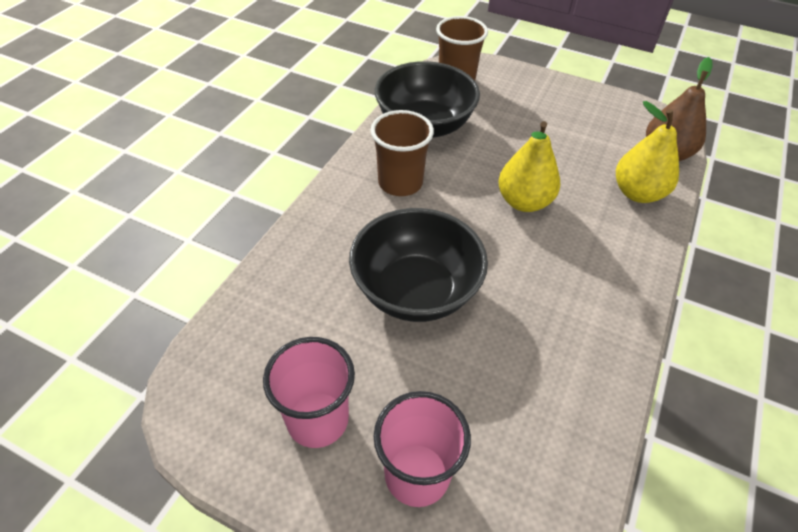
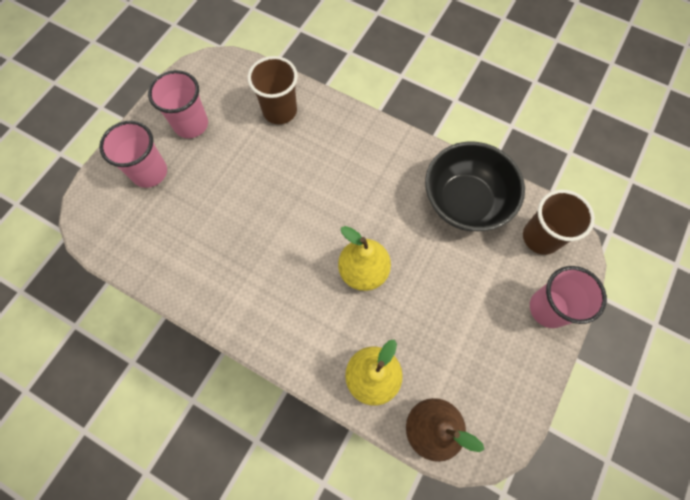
camera: 95 degrees right, 20 degrees up
(400, 183) = (388, 177): brown cup -> brown cup (280, 111)
(415, 291) = (277, 181): black bowl -> none
(526, 82) = (548, 308): none -> pink cup

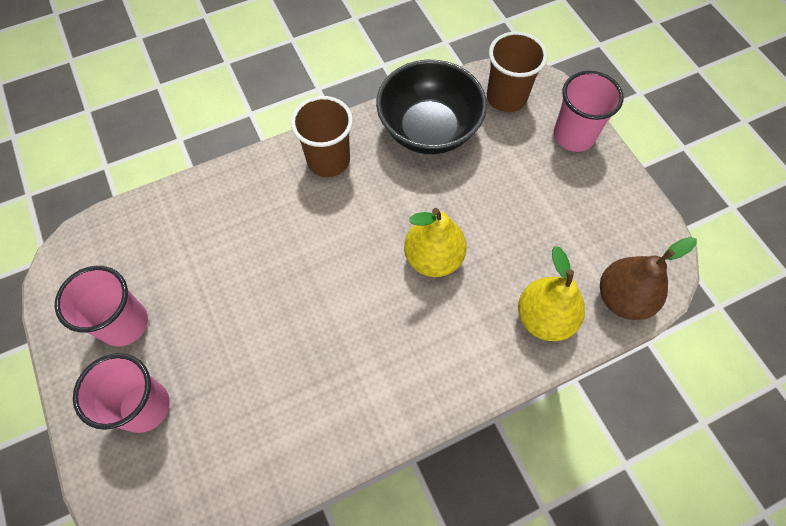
camera: 55 degrees left, 5 degrees down
(280, 111) = (192, 223): brown cup -> brown cup (328, 160)

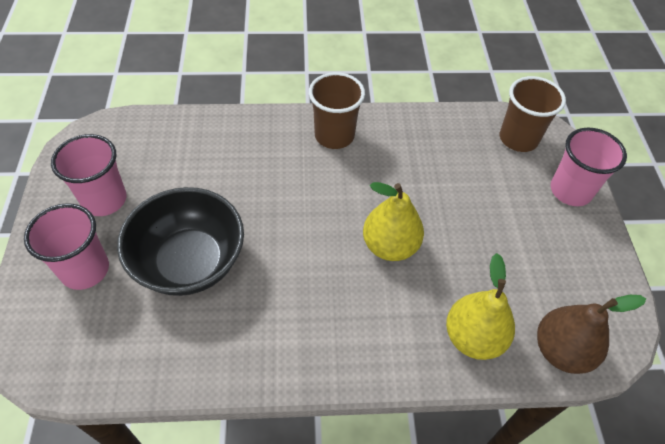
camera: 20 degrees right, 10 degrees down
(429, 130) = (434, 141): black bowl -> black bowl (189, 262)

